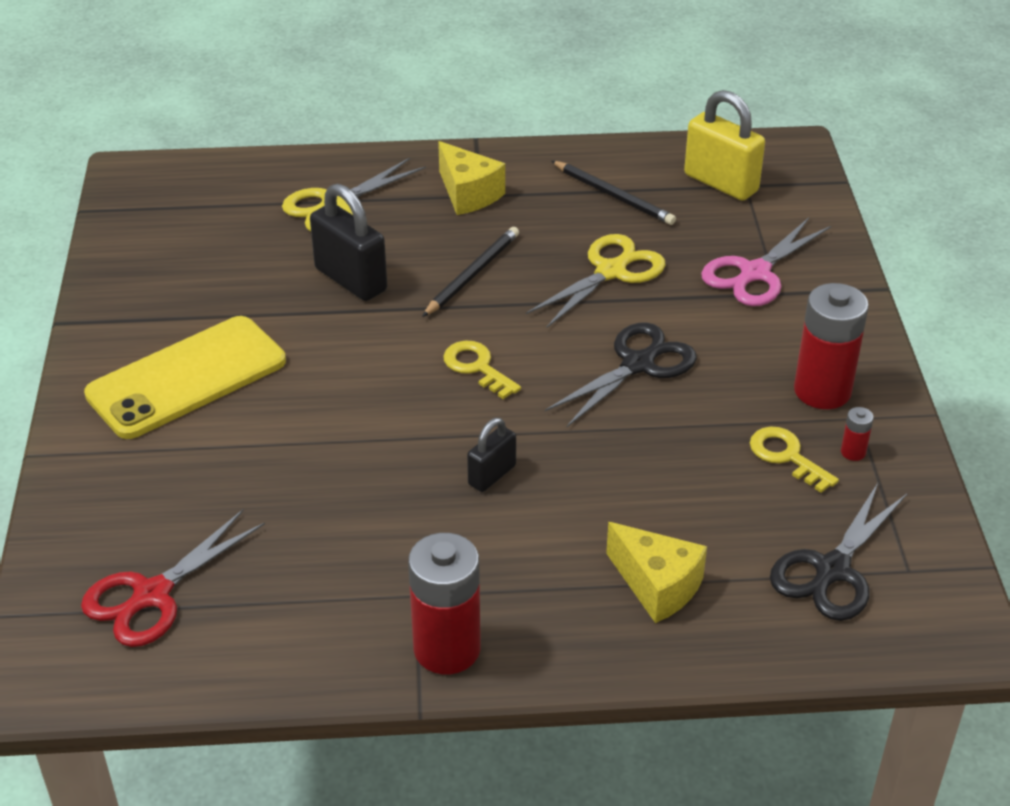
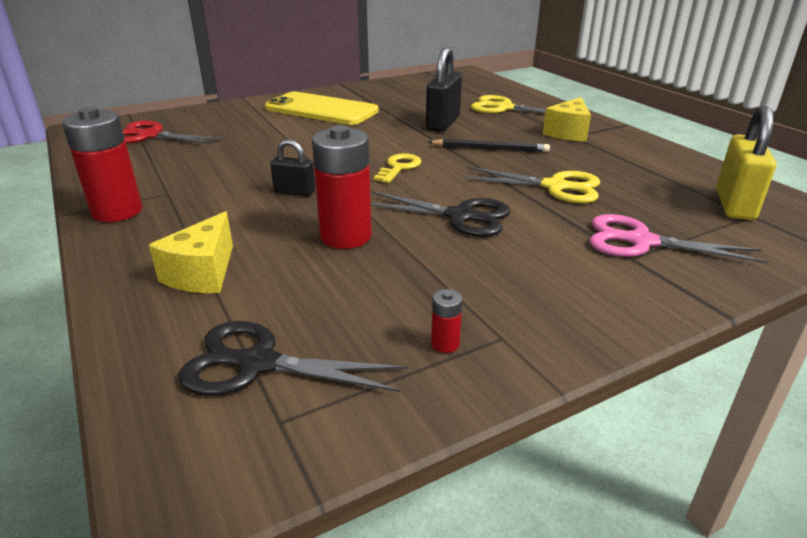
camera: 65 degrees right, 10 degrees down
(614, 195) = (644, 171): black pencil -> none
(786, 456) = (406, 305): yellow key -> none
(822, 391) = (520, 307): red battery -> red battery (346, 236)

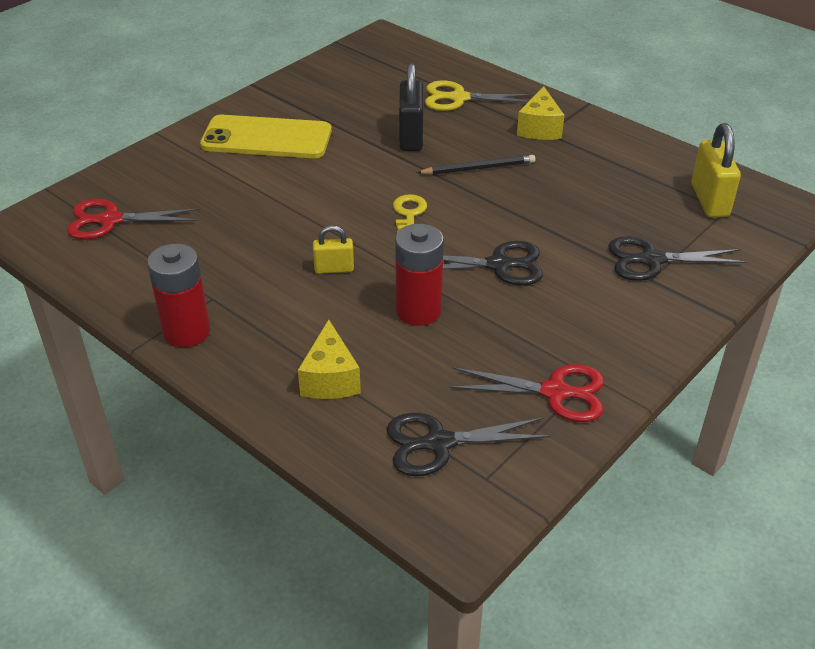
camera: 20 degrees left, 10 degrees up
(294, 192) = (334, 269): black padlock -> yellow padlock
(445, 344) = (556, 392): red battery -> red scissors
(556, 187) = (561, 209): yellow scissors -> none
(639, 241) = (651, 260): pink scissors -> black scissors

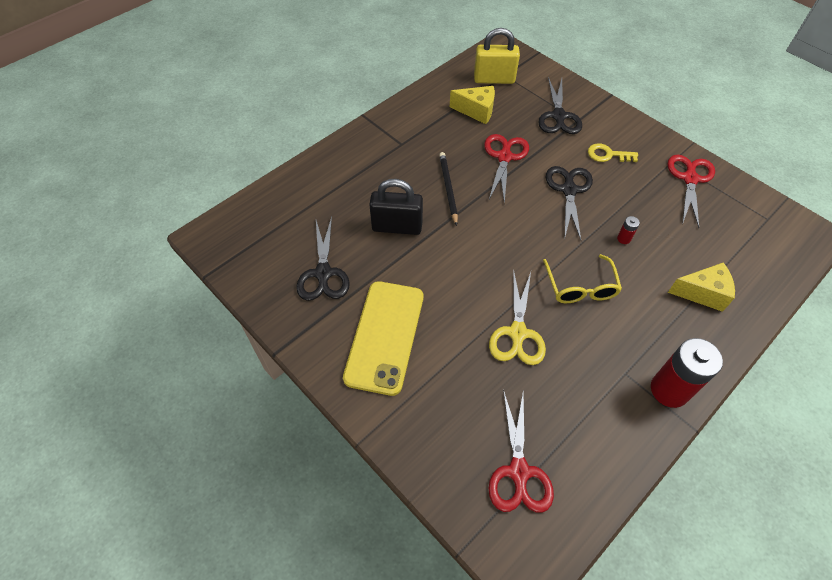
camera: 85 degrees left, 15 degrees up
(334, 269) = (580, 287): yellow padlock -> yellow glasses
(408, 214) = (508, 236): yellow key -> yellow key (608, 155)
(418, 311) = (623, 239): red battery -> red battery, size x0.42
(438, 443) = (747, 238): black scissors -> black scissors (323, 274)
(458, 98) = (339, 190): yellow scissors -> yellow scissors (517, 334)
(539, 128) = (395, 146): yellow cheese -> yellow cheese (476, 111)
(548, 210) = (504, 156): none -> red scissors

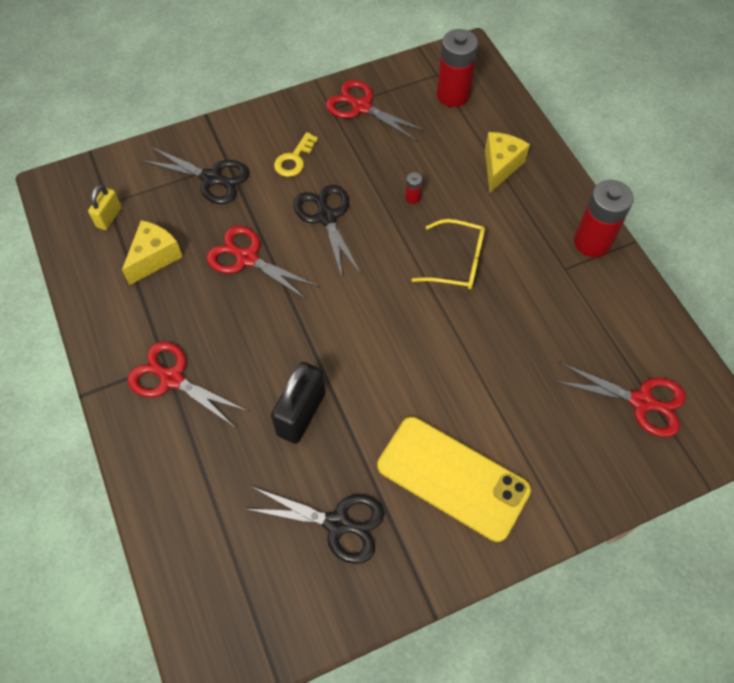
camera: 70 degrees left, 5 degrees up
(392, 150) = (171, 378): none -> red scissors
(448, 188) = (267, 336): black pencil -> none
(494, 79) = (109, 217): yellow padlock -> yellow padlock, size x0.58
(517, 334) = (493, 342): yellow scissors -> none
(569, 189) = (326, 216): black scissors -> black scissors turned 45 degrees clockwise
(754, 236) = (453, 95): none -> red battery

